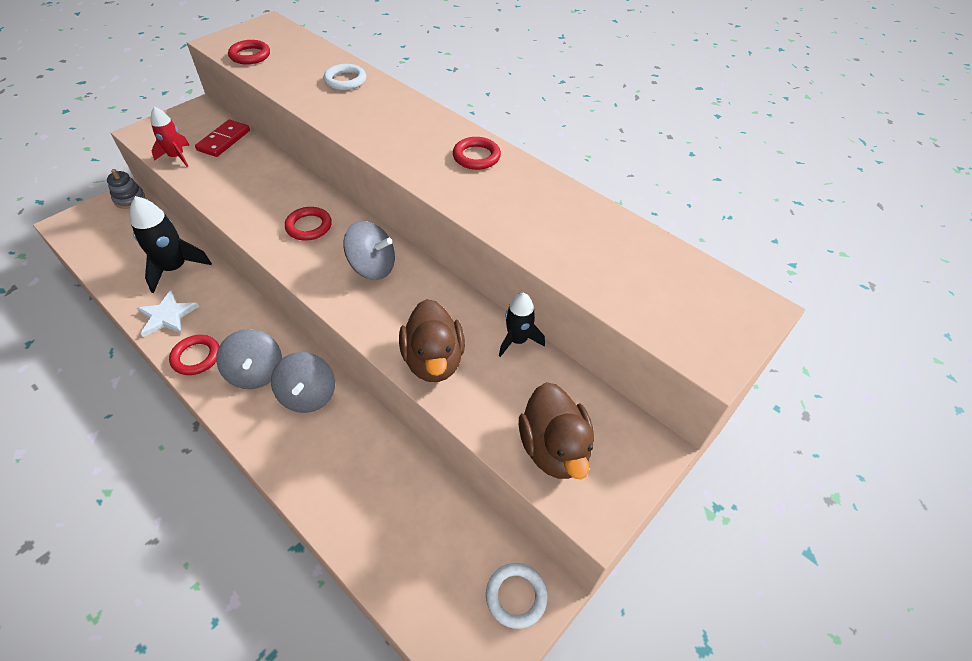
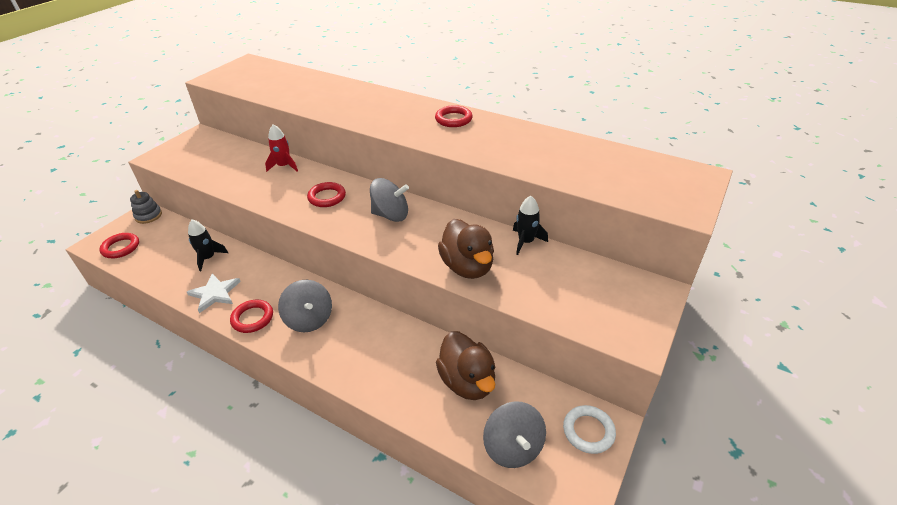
camera: 10 degrees left, 10 degrees down
(175, 268) = (208, 258): black rocket -> black rocket, size x0.63
(177, 157) = (194, 169): red rocket -> red rocket (284, 166)
(224, 140) = (230, 152): red domino -> none
(250, 55) = (243, 83): red ring -> red ring (121, 248)
(308, 395) = (360, 326): grey spinning top -> grey spinning top (513, 447)
(345, 80) = (328, 88): white ring -> none
(554, 448) = (586, 306): brown duck -> brown duck (467, 381)

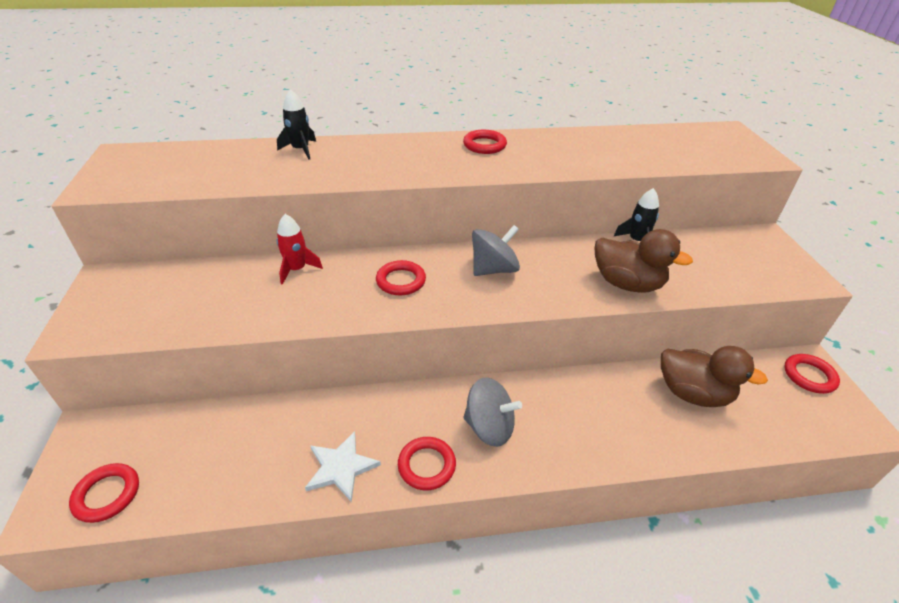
camera: 40 degrees left, 0 degrees up
(148, 216) = (98, 429): grey stacking toy -> none
(208, 258) = (273, 432): black rocket -> black rocket (301, 150)
(513, 447) = (788, 423): grey spinning top -> none
(588, 431) = (809, 376): white ring -> red ring

